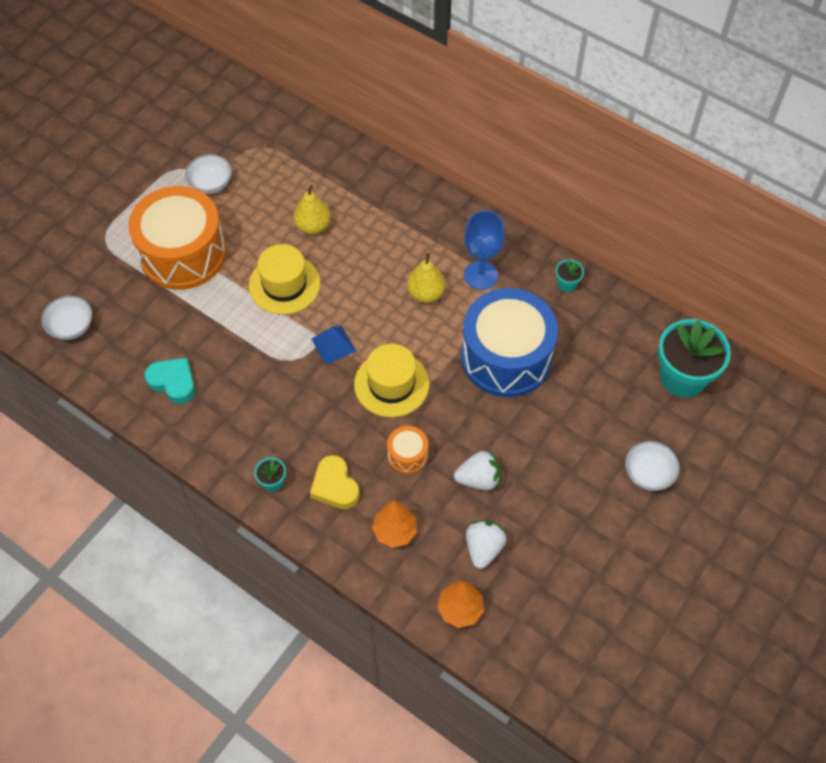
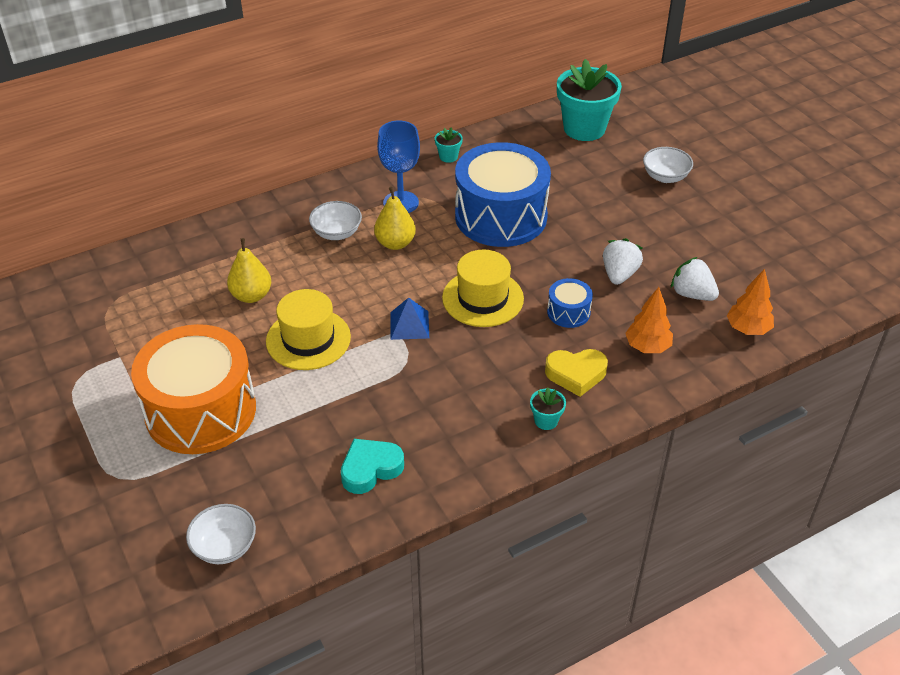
camera: 65 degrees left, 15 degrees down
(211, 184) = (124, 359): white bowl -> white bowl (336, 233)
(407, 455) = (568, 312): orange drum -> blue drum

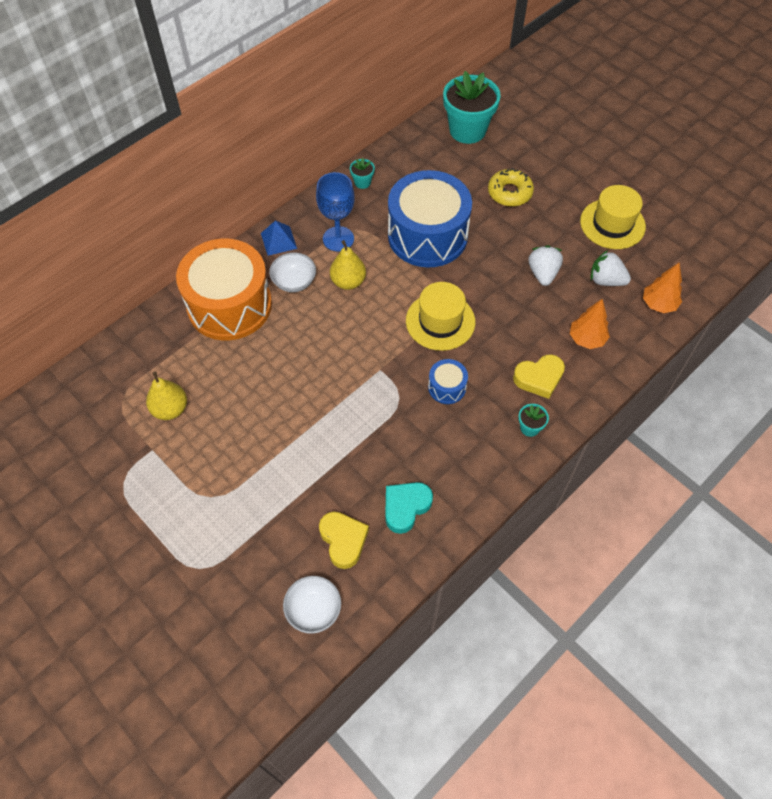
camera: 15 degrees left, 15 degrees up
(201, 411) = (244, 486): orange drum -> orange drum (229, 305)
(251, 295) = (244, 362): yellow pear -> yellow pear (170, 409)
(287, 486) = (343, 540): none -> yellow heart
(308, 339) = (309, 395): yellow hat -> yellow hat (612, 224)
(409, 325) = (389, 361): blue pyramid -> blue pyramid (278, 241)
(568, 312) = (514, 319): blue drum -> blue drum (447, 387)
(610, 193) = (509, 193): none -> yellow donut
(665, 177) = (549, 167): white bowl -> none

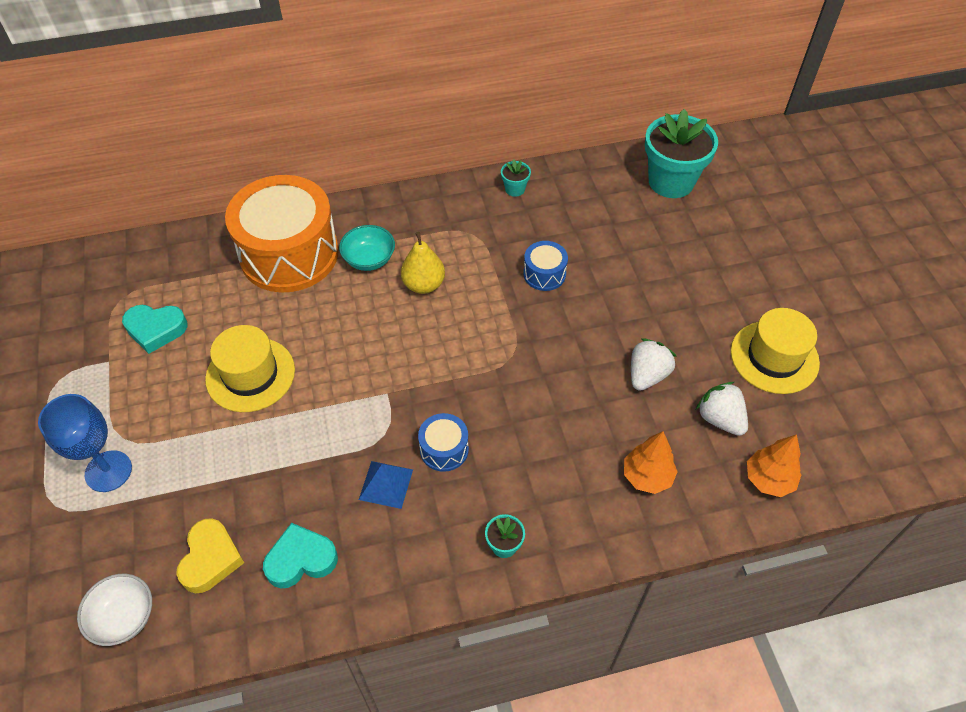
camera: 30 degrees right, 5 degrees down
(170, 409) = (156, 330): yellow pear -> turquoise heart
(278, 241) = (385, 211): blue pyramid -> blue pyramid (386, 484)
(294, 281) = (369, 259): white bowl -> turquoise bowl
(338, 239) = (446, 236): blue goblet -> blue goblet (108, 471)
(427, 235) = (544, 274): blue drum -> blue drum, size x0.43
(440, 321) = (490, 373): yellow hat -> yellow hat (250, 374)
(509, 193) = (672, 268): yellow donut -> none
(539, 378) = (556, 493): yellow heart -> none

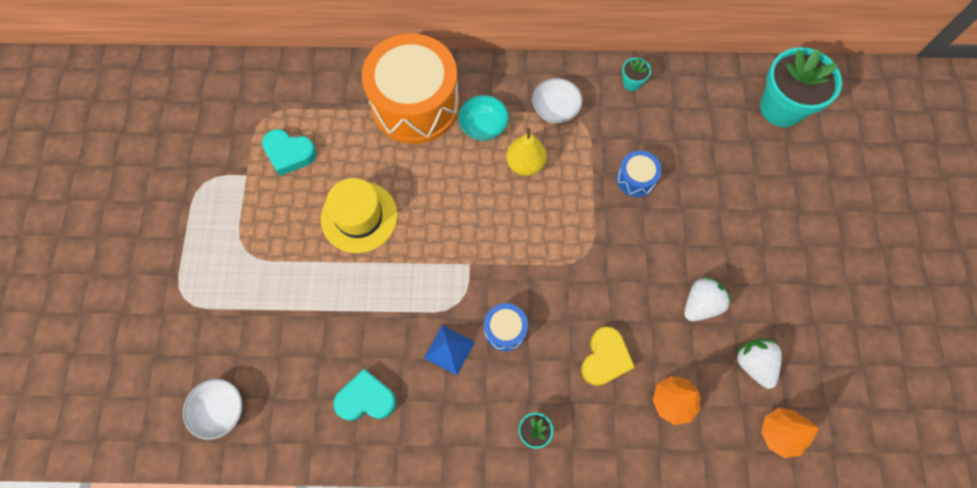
camera: 15 degrees right, 15 degrees up
(108, 471) = (229, 278): blue goblet -> none
(210, 559) = (296, 378): yellow heart -> yellow heart (605, 358)
(442, 228) = (555, 109): none -> white bowl
(774, 357) = (822, 316): yellow hat -> none

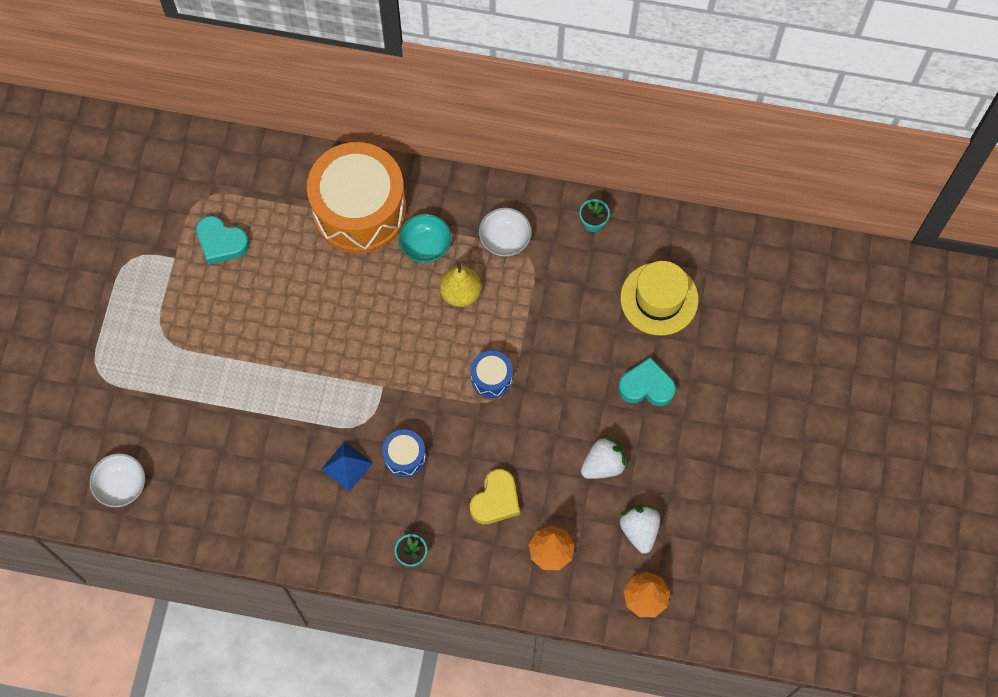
camera: 10 degrees right, 0 degrees up
(359, 217) = (281, 320): yellow hat -> yellow hat (659, 299)
(366, 399) = (259, 498): turquoise heart -> turquoise heart (646, 386)
(636, 179) = (571, 327): blue drum -> blue drum (491, 378)
(781, 108) = (745, 276): turquoise flower pot -> none

